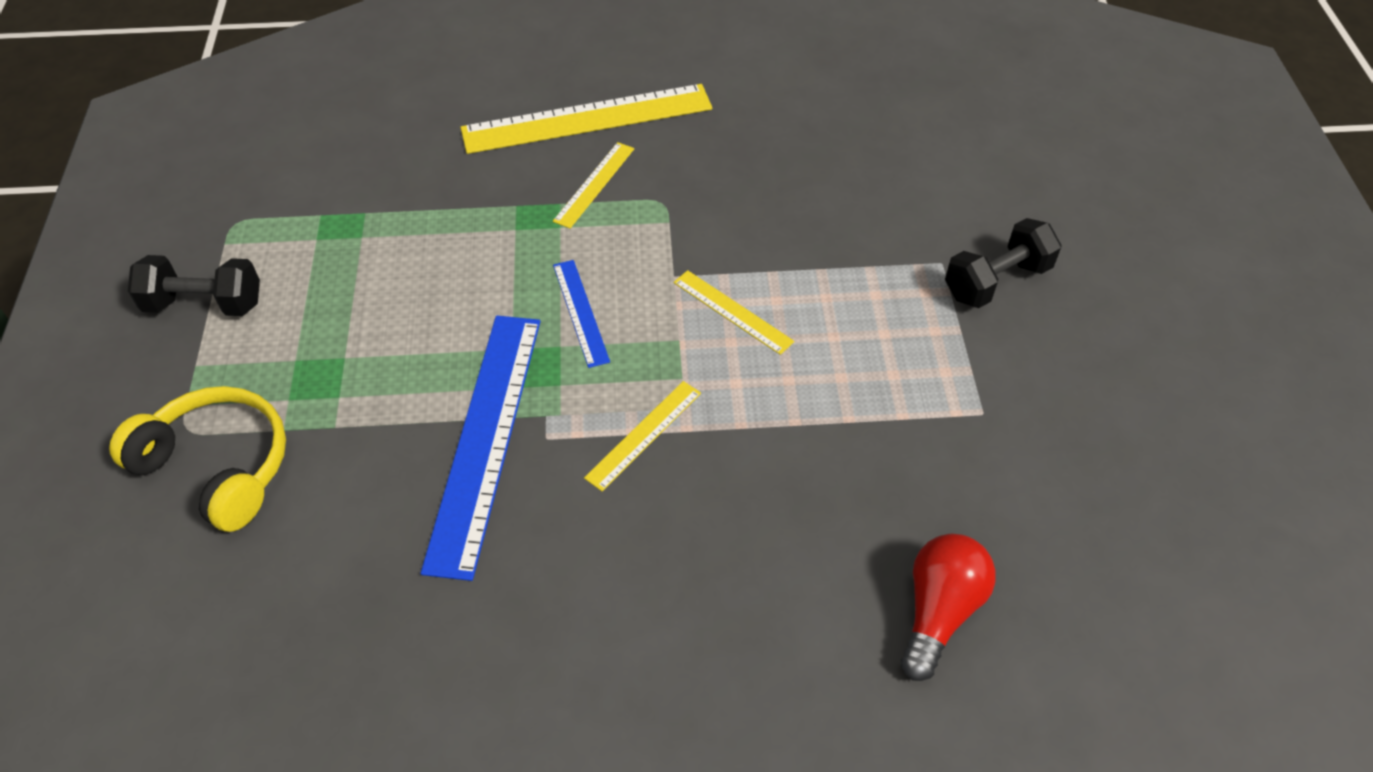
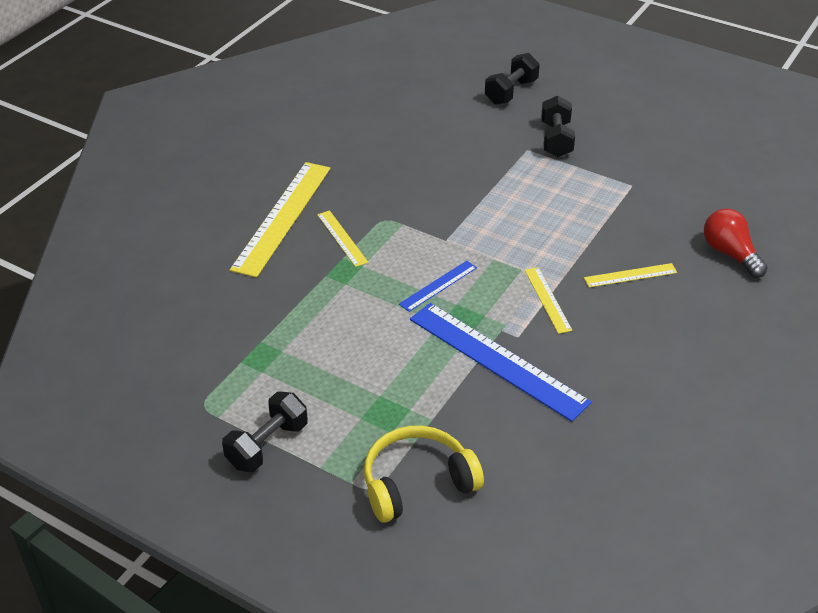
camera: 55 degrees left, 10 degrees down
(580, 312) = (438, 286): blue ruler -> blue ruler turned 60 degrees counterclockwise
(732, 311) = (492, 231): yellow ruler -> yellow ruler (630, 275)
(1051, 185) = (511, 92): none -> black dumbbell

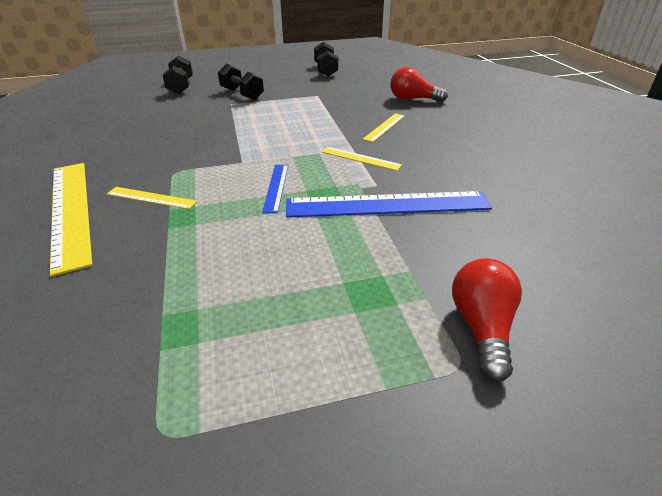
camera: 45 degrees left, 5 degrees down
(267, 445) = (301, 414): black dumbbell -> black dumbbell (325, 70)
(417, 483) = (482, 327): yellow headphones -> red light bulb

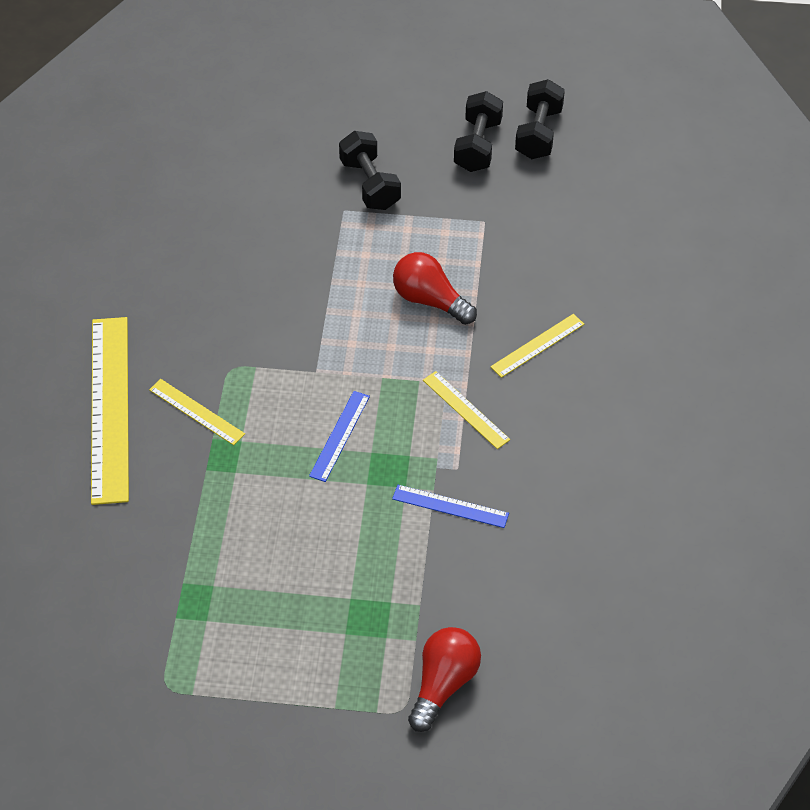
camera: 20 degrees right, 15 degrees up
(181, 86) = (282, 129): black dumbbell -> black dumbbell (477, 146)
(387, 205) = (450, 506): blue ruler -> blue ruler, size x0.49
(413, 99) = (627, 279): red light bulb -> red light bulb (430, 300)

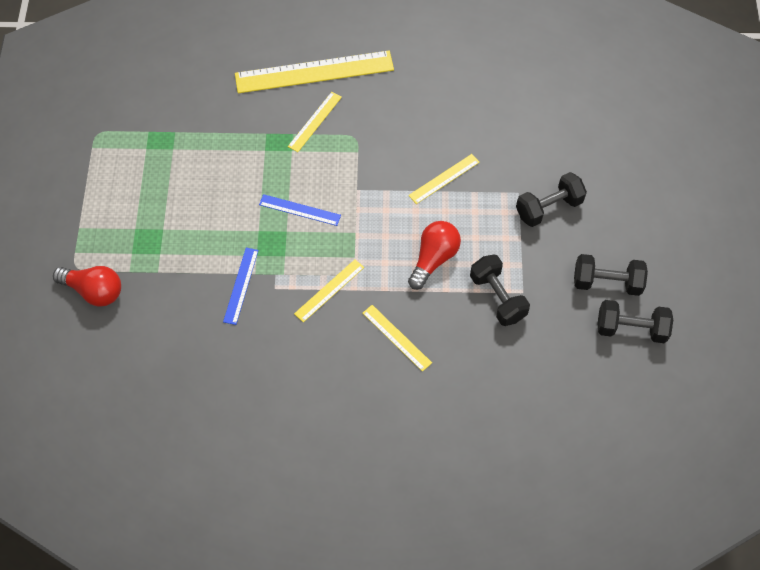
camera: 85 degrees right, 10 degrees up
(312, 280) = (444, 179): none -> yellow ruler
(489, 245) = (497, 297): none -> black dumbbell

